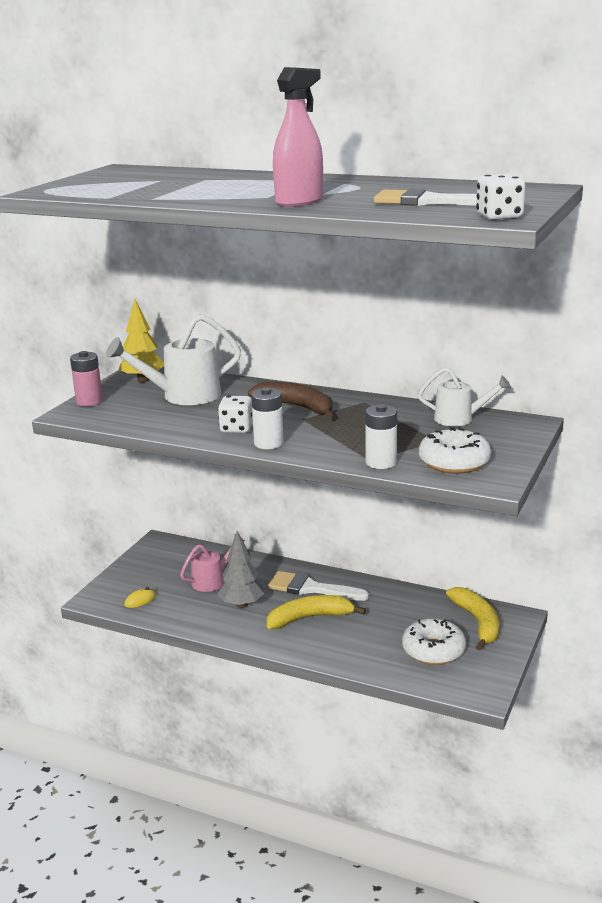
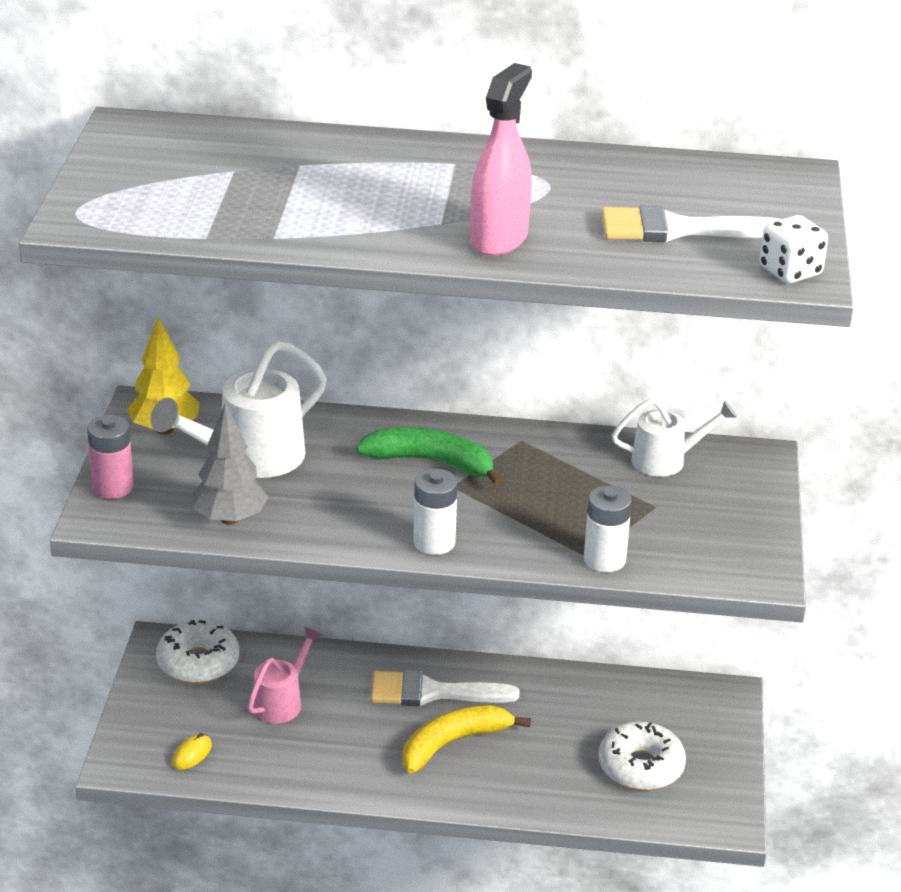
camera: 20 degrees left, 10 degrees up
(236, 429) = (372, 518): white dice -> none
(242, 604) = (346, 736): grey tree -> grey tree (230, 519)
(297, 407) = (431, 462): brown banana -> green banana
(454, 462) = (697, 546): white donut -> white donut (198, 662)
(477, 623) = (681, 713): yellow banana -> none

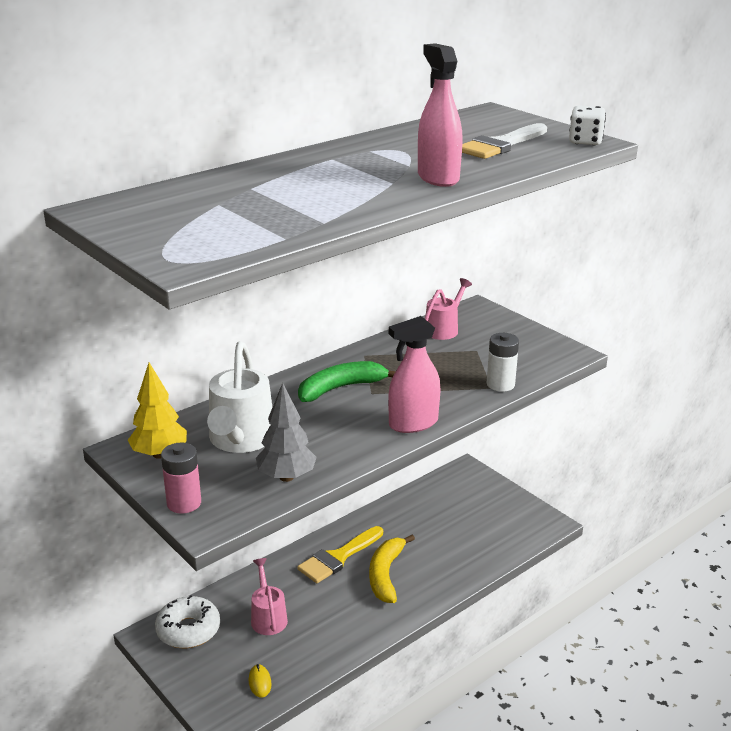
camera: 45 degrees left, 5 degrees down
(431, 692) = (338, 557): white brush -> yellow brush
(434, 542) = (413, 423): white battery -> pink spray bottle
(641, 767) = (481, 525): white donut -> none
(666, 460) = (444, 329): white watering can -> pink watering can

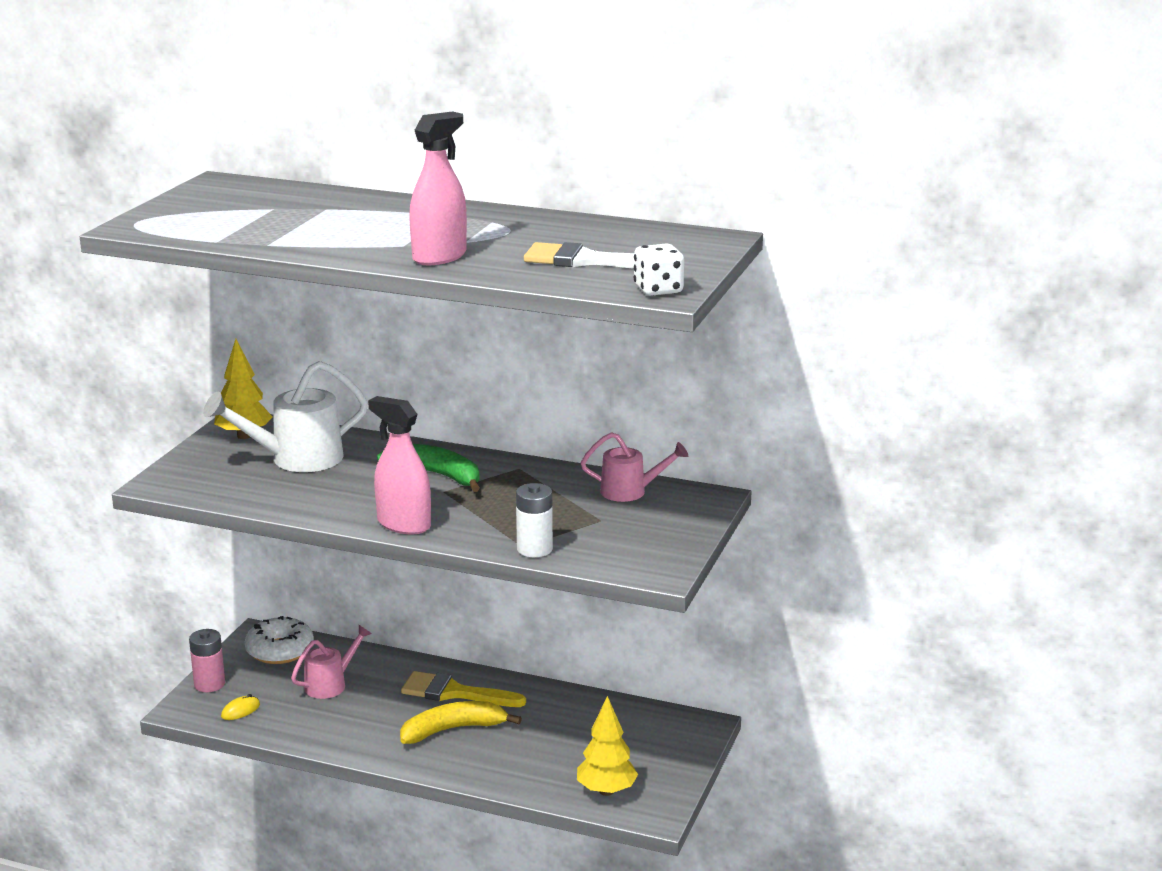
camera: 60 degrees right, 5 degrees down
(184, 503) = (180, 467): pink battery -> pink battery (209, 684)
(286, 477) = (254, 494): grey tree -> none
(511, 533) = (606, 791): none -> yellow tree

